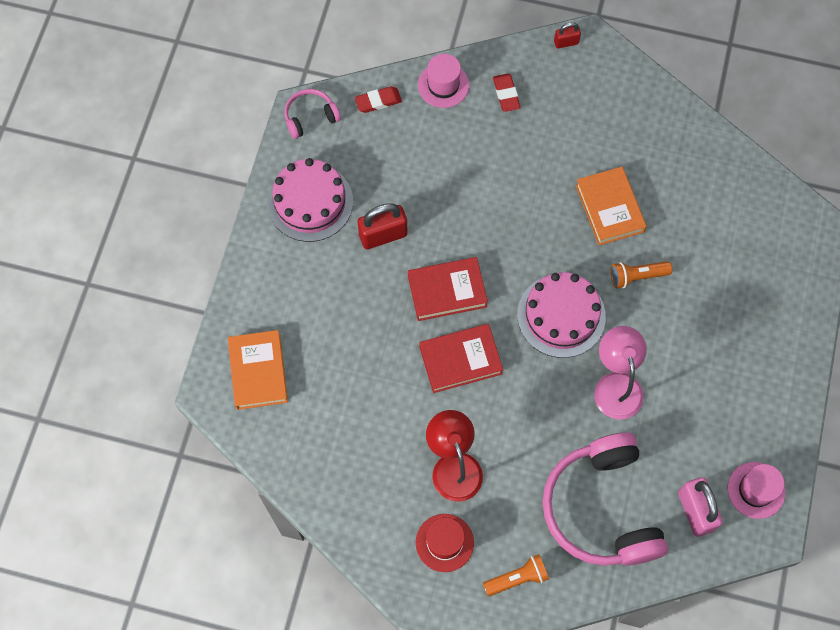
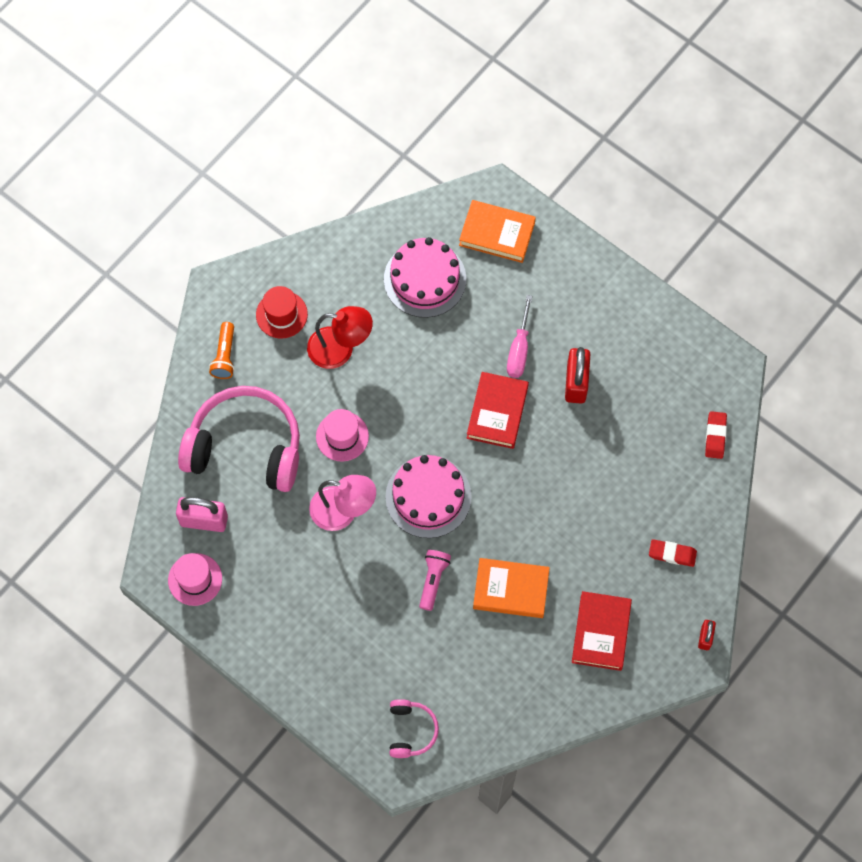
camera: 115 degrees right, 0 degrees up
(310, 117) = (724, 371): pink headphones -> pink headphones (411, 730)
(310, 202) = (637, 336): pink cake -> pink cake (425, 279)
(373, 299) = (519, 349): none -> pink screwdriver
(443, 85) = (707, 501): pink hat -> pink hat (342, 436)
(460, 360) = (429, 395): red book -> red book (601, 632)
(637, 276) = (433, 580): orange flashlight -> pink flashlight

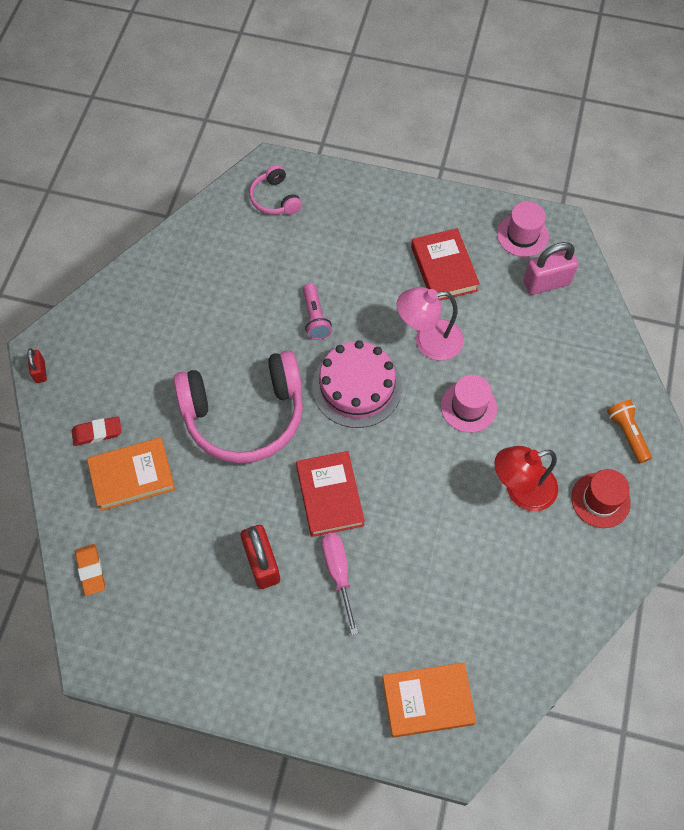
camera: 155 degrees right, 5 degrees down
(245, 447) = (551, 359): pink headphones -> pink headphones (244, 415)
(425, 279) = (477, 607): pink cake -> none
(511, 590) = (240, 338): orange book -> orange book (132, 476)
(601, 632) = (141, 337): red book -> red book (444, 268)
(715, 436) = (91, 570): red eraser -> orange eraser

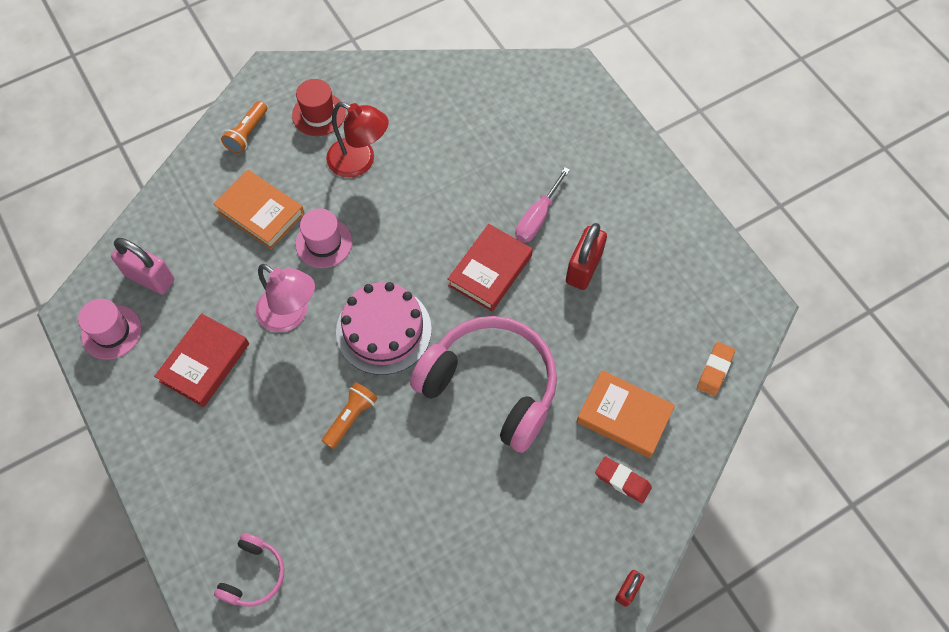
camera: 135 degrees left, 0 degrees up
(315, 318) = (351, 417): pink flashlight -> orange flashlight
(427, 701) = (558, 106): orange book -> orange book (261, 212)

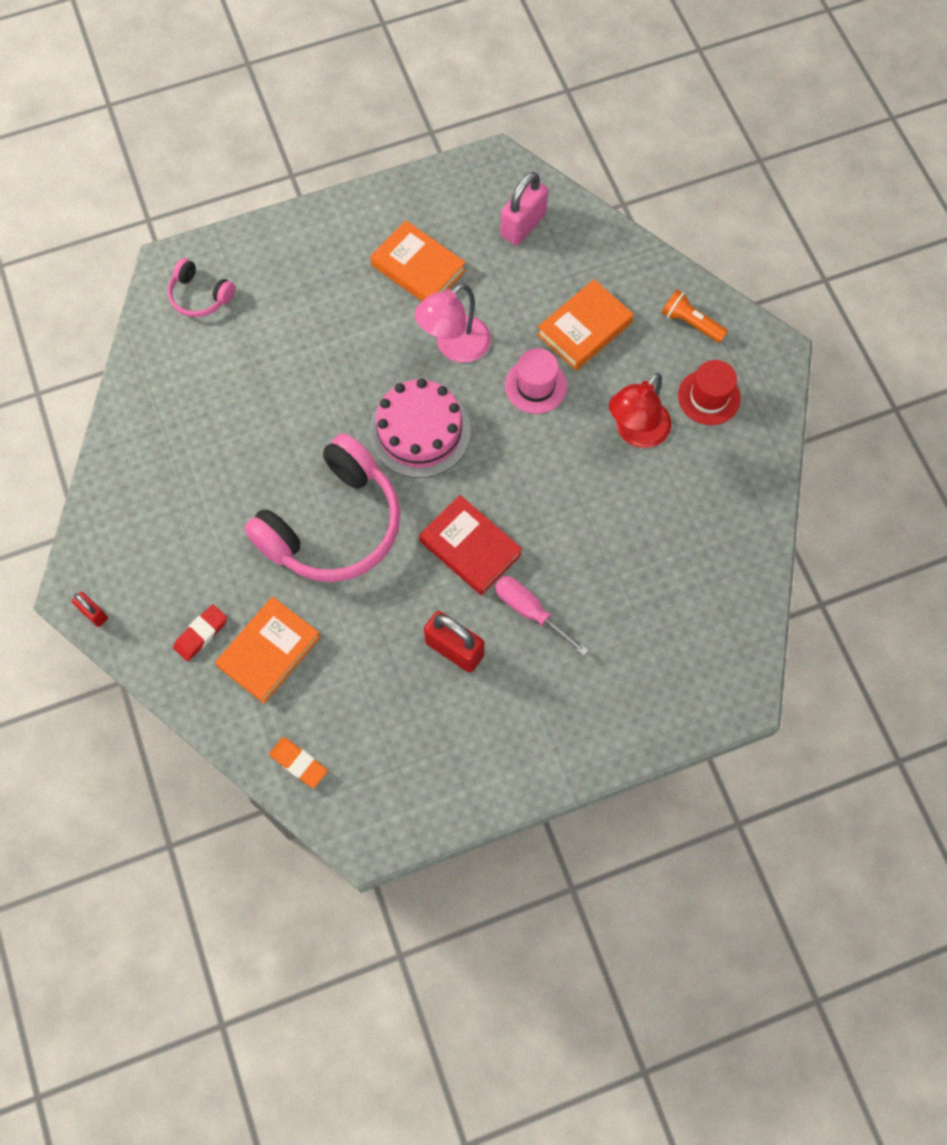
camera: 100 degrees right, 5 degrees up
(111, 332) = (468, 192): pink hat -> none
(205, 363) = (418, 268): red book -> orange book
(351, 417) = (330, 390): orange flashlight -> none

